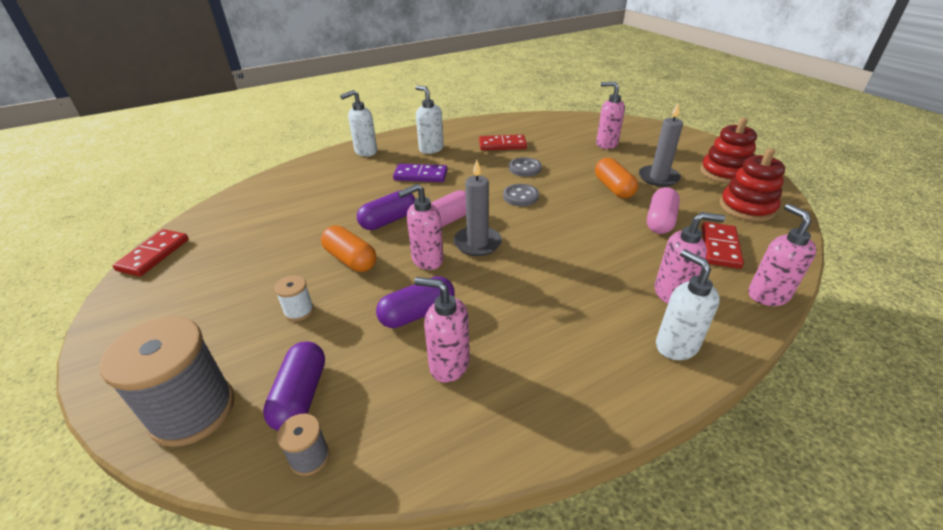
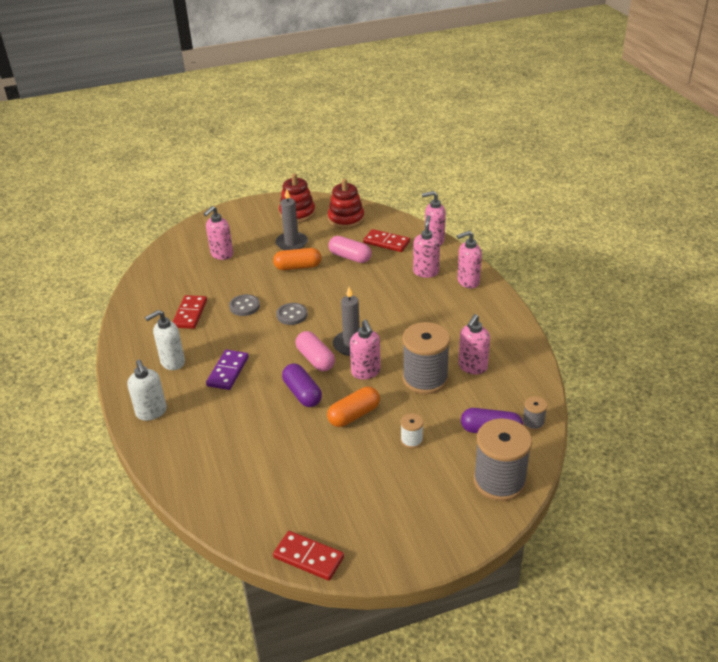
camera: 80 degrees left, 0 degrees up
(417, 313) = (425, 379): purple capsule -> grey spool
(676, 345) = (468, 282): white soap dispenser -> pink soap dispenser

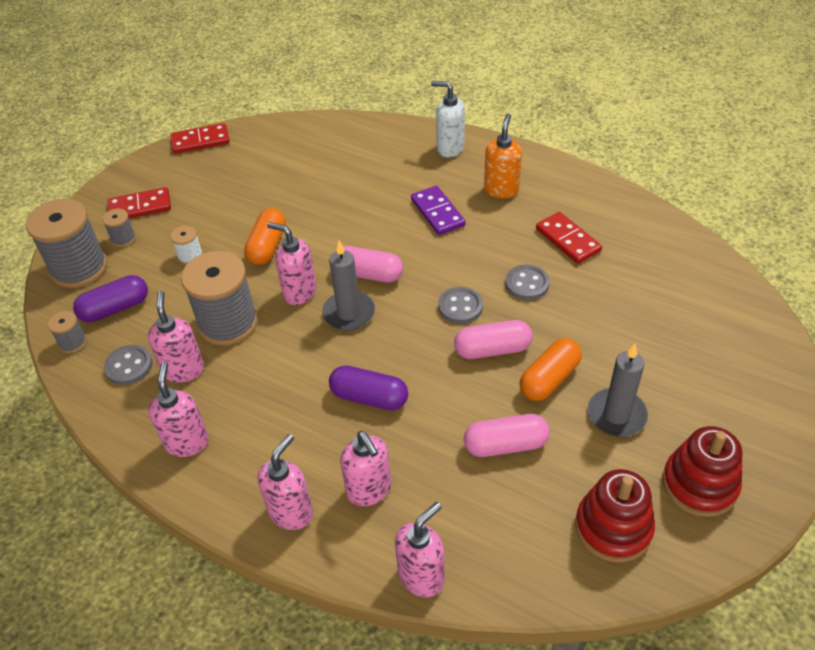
camera: 140 degrees right, 10 degrees up
(172, 362) = (501, 190): white soap dispenser -> orange soap dispenser
(221, 255) = (668, 333): pink soap dispenser -> pink soap dispenser (187, 442)
(302, 393) = (340, 236): purple capsule -> purple capsule (369, 397)
(304, 290) = (492, 349): none -> pink capsule
(386, 242) = (489, 515): red domino -> red domino (140, 207)
(449, 488) = (123, 239): none -> grey spool
(504, 387) = (129, 366): none -> grey button

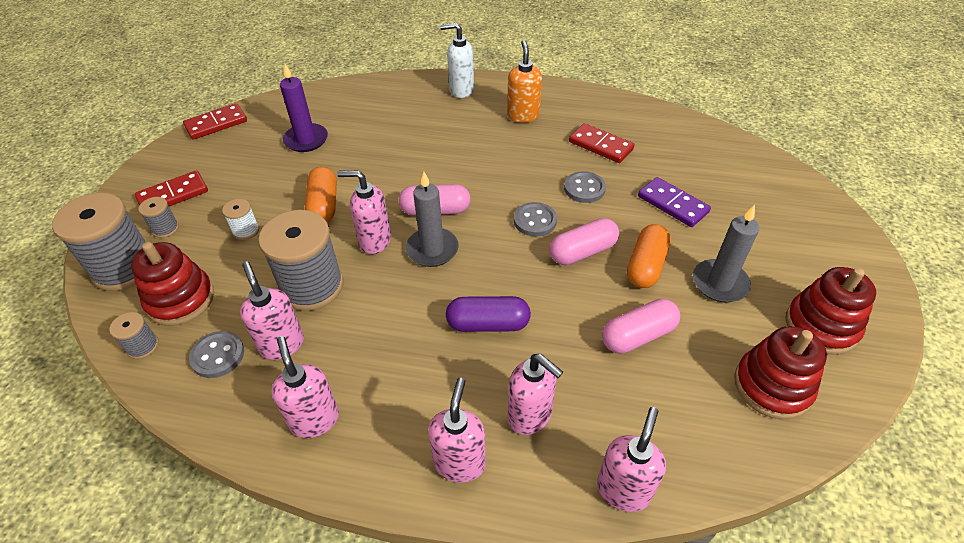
camera: 20 degrees left, 0 degrees up
(115, 308) = (180, 299): purple capsule -> red stacking toy
(276, 174) = (306, 140): none -> purple candle
(437, 213) = (475, 145): purple domino -> purple domino (672, 204)

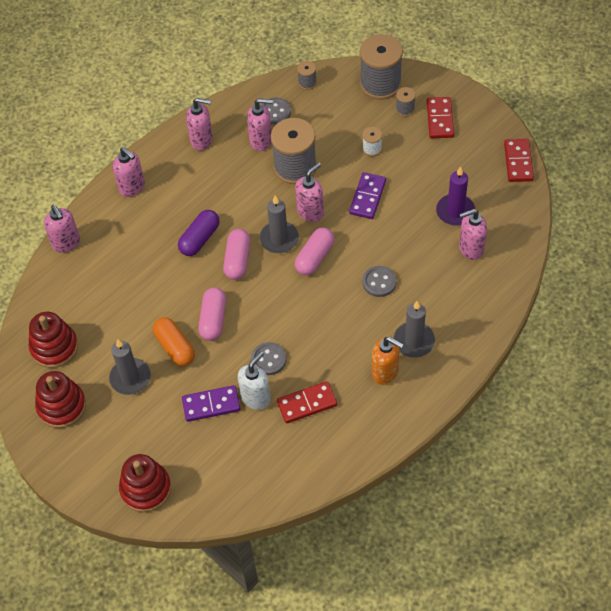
camera: 125 degrees right, 10 degrees up
(180, 299) = (331, 104): red stacking toy -> red stacking toy (146, 488)
(324, 205) = (367, 197): orange capsule -> purple domino
(461, 90) = (455, 346): white soap dispenser -> white soap dispenser (256, 398)
(476, 112) = (414, 341): none -> grey candle
(530, 416) = (131, 227): pink soap dispenser -> pink soap dispenser (470, 248)
(535, 221) = (261, 309): grey button -> grey button (379, 282)
(638, 335) = (133, 306): pink capsule -> pink capsule (237, 260)

